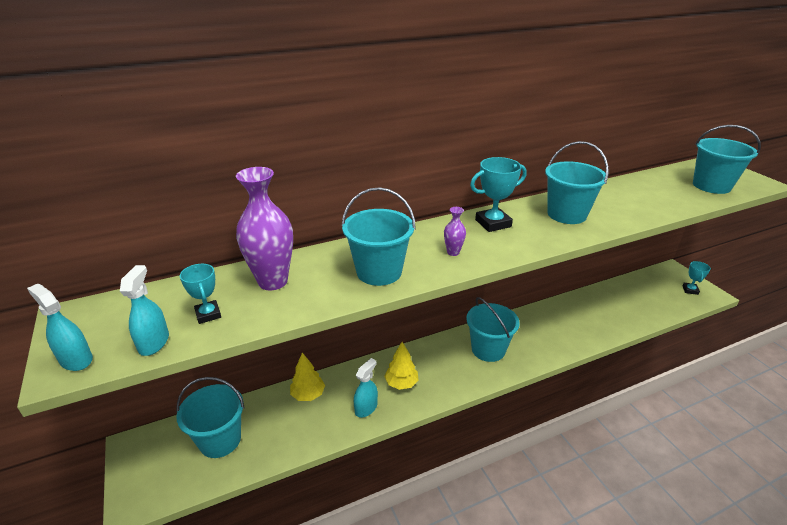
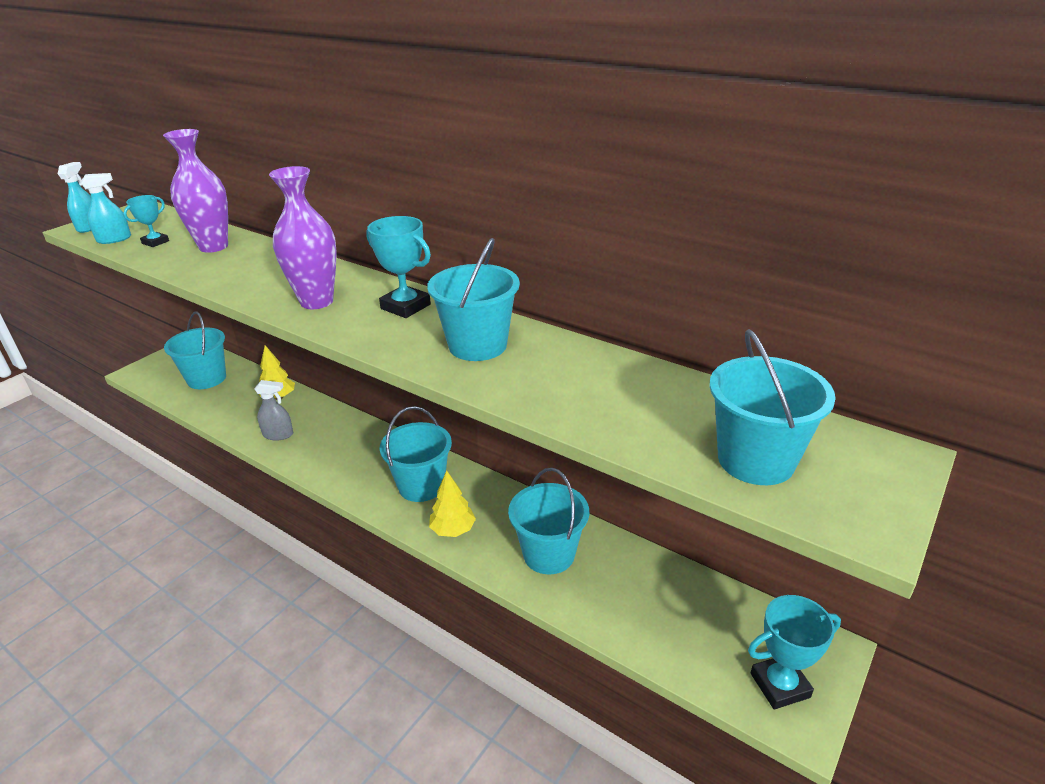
camera: 60 degrees right, 0 degrees up
(366, 408) = (278, 435): turquoise spray bottle -> grey spray bottle
(379, 272) = (254, 279): turquoise bucket -> turquoise bucket (549, 554)
(401, 383) = (324, 443): yellow tree -> yellow tree (453, 530)
(453, 252) = (316, 301): purple vase -> purple vase, size x2.21
(690, 290) = (780, 685): turquoise trophy -> turquoise trophy, size x1.58

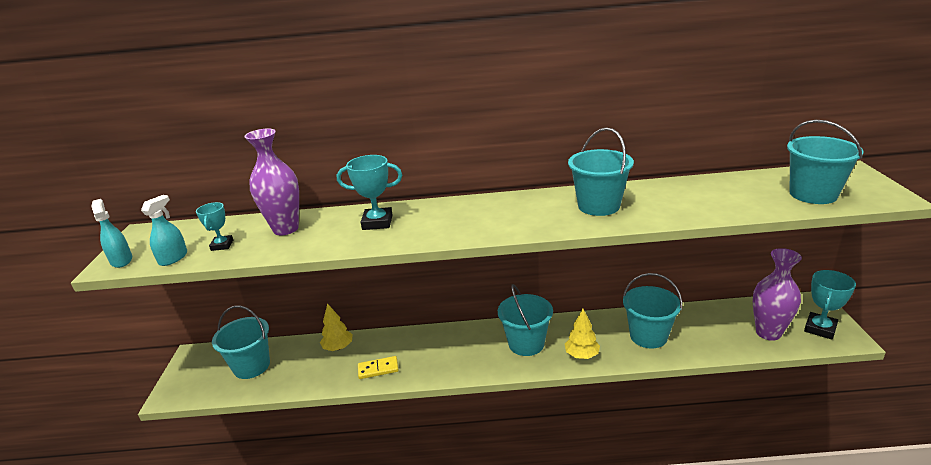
camera: 35 degrees left, 5 degrees down
(278, 435) = (378, 369): grey spray bottle -> yellow domino
(316, 301) = (450, 226): purple vase -> purple vase (768, 333)
(405, 306) = (513, 206): turquoise trophy -> turquoise trophy (377, 222)

